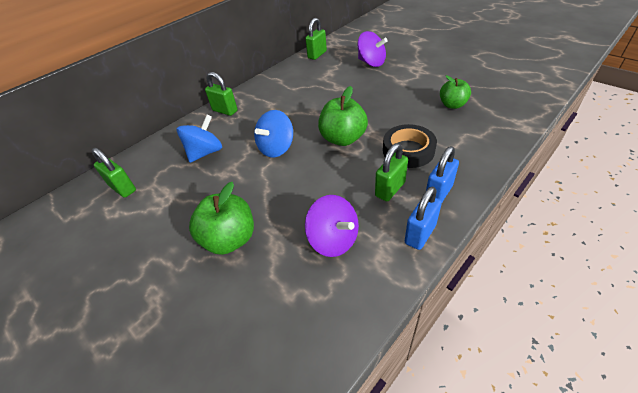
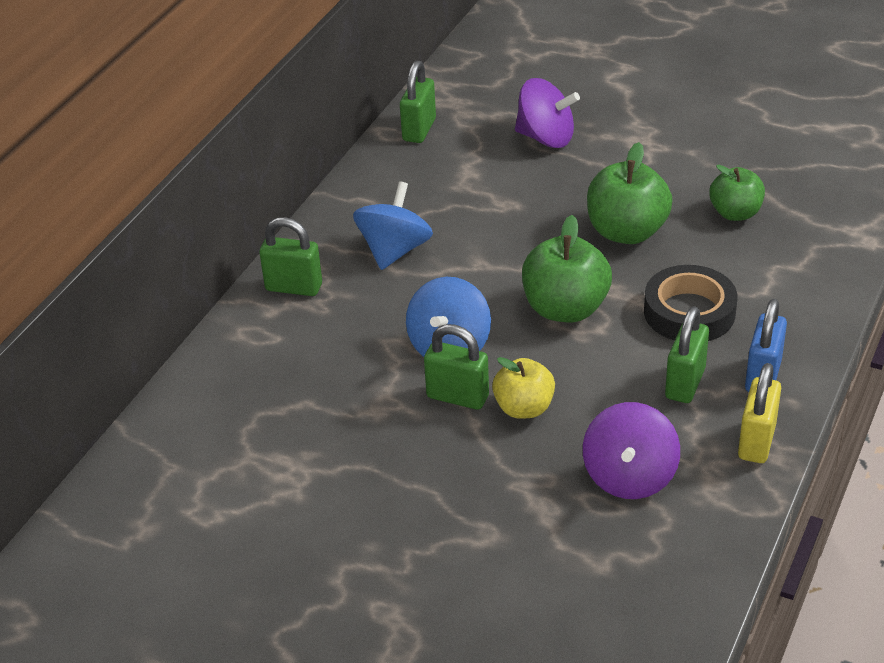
camera: 20 degrees left, 5 degrees down
(123, 188) = (194, 472): green padlock -> green padlock (457, 397)
(205, 152) = (313, 378): blue spinning top -> blue spinning top (394, 250)
(230, 239) = (460, 511): green apple -> green apple (626, 232)
(295, 186) = (524, 408): none -> yellow apple
(333, 240) = (629, 476): purple spinning top -> purple spinning top turned 75 degrees clockwise
(420, 234) = (756, 442): blue padlock -> yellow padlock

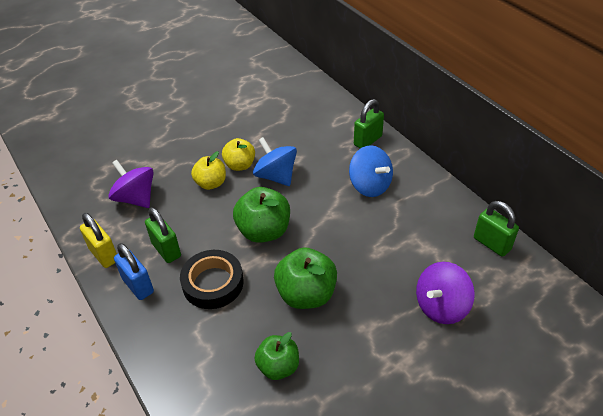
camera: 120 degrees right, 5 degrees up
(457, 397) = (240, 165): green padlock -> yellow apple

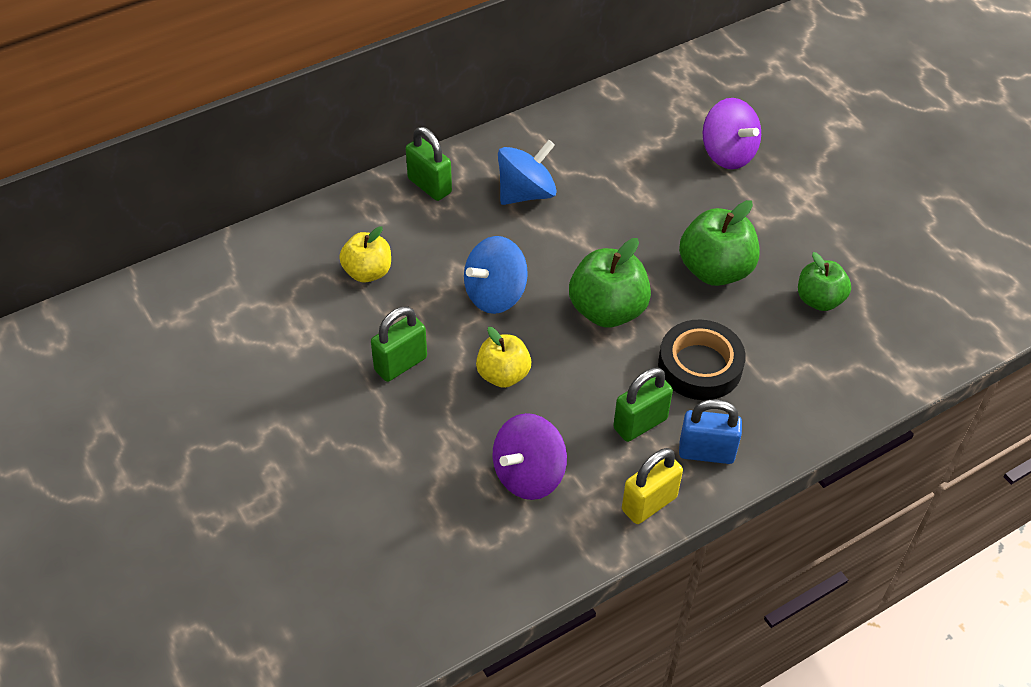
camera: 90 degrees left, 5 degrees up
(138, 285) = (706, 452): blue padlock -> blue padlock turned 45 degrees clockwise
(240, 165) = (465, 338): yellow apple -> yellow apple (367, 272)
(491, 244) = (635, 98): green padlock -> green padlock (400, 364)

